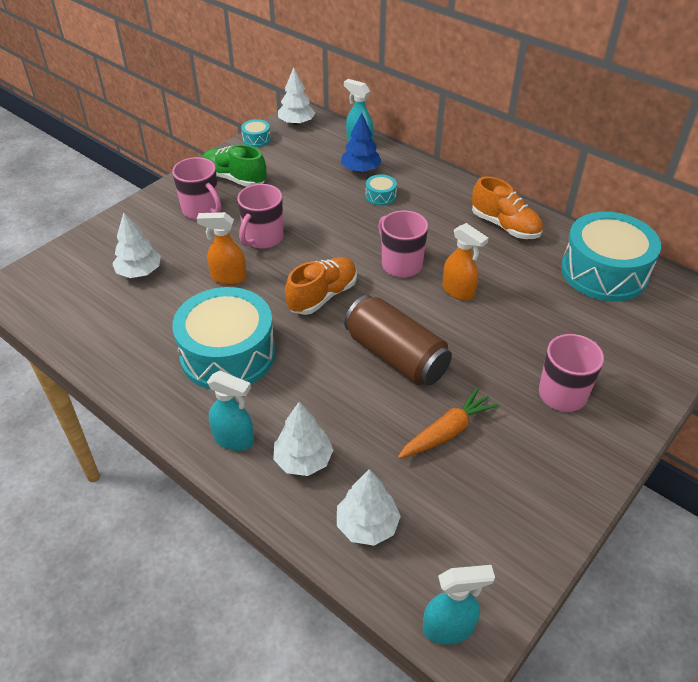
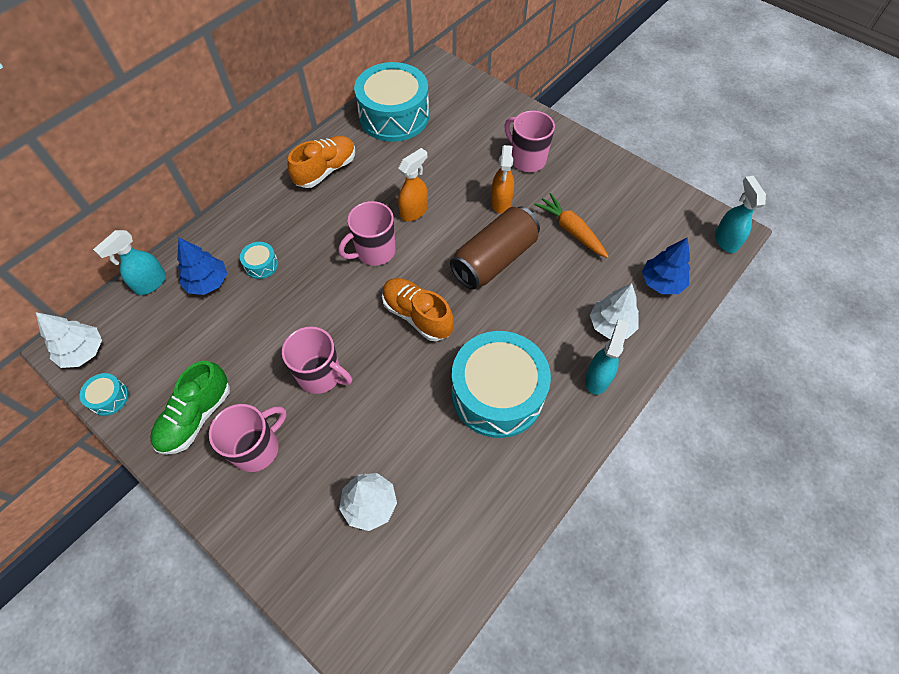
camera: 90 degrees left, 15 degrees up
(228, 277) = (385, 405): orange spray bottle -> orange spray bottle (501, 202)
(367, 525) = (661, 282): white tree -> blue tree

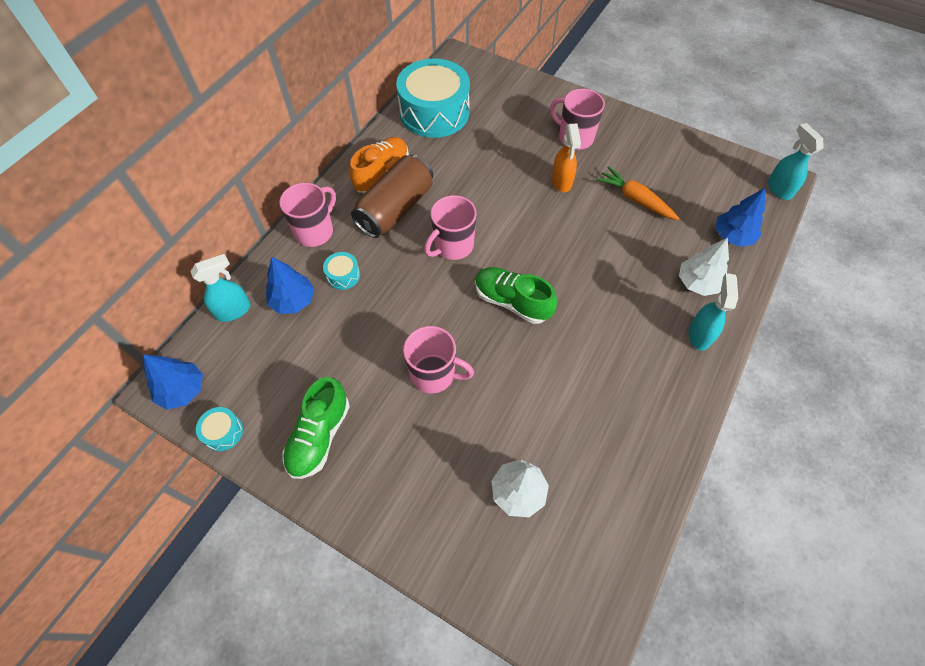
camera: 10 degrees left, 0 degrees up
(83, 352) = (182, 390): white tree -> blue tree
(150, 283) = (234, 310): turquoise spray bottle -> turquoise spray bottle turned 150 degrees counterclockwise
(257, 448) = (391, 456): pink mug -> pink mug (315, 231)
(414, 211) = (480, 202): orange spray bottle -> none
(417, 315) = (512, 302): orange shoe -> green shoe
(494, 259) = (571, 237): brown can -> brown can (395, 209)
(497, 393) = (610, 364): turquoise drum -> none

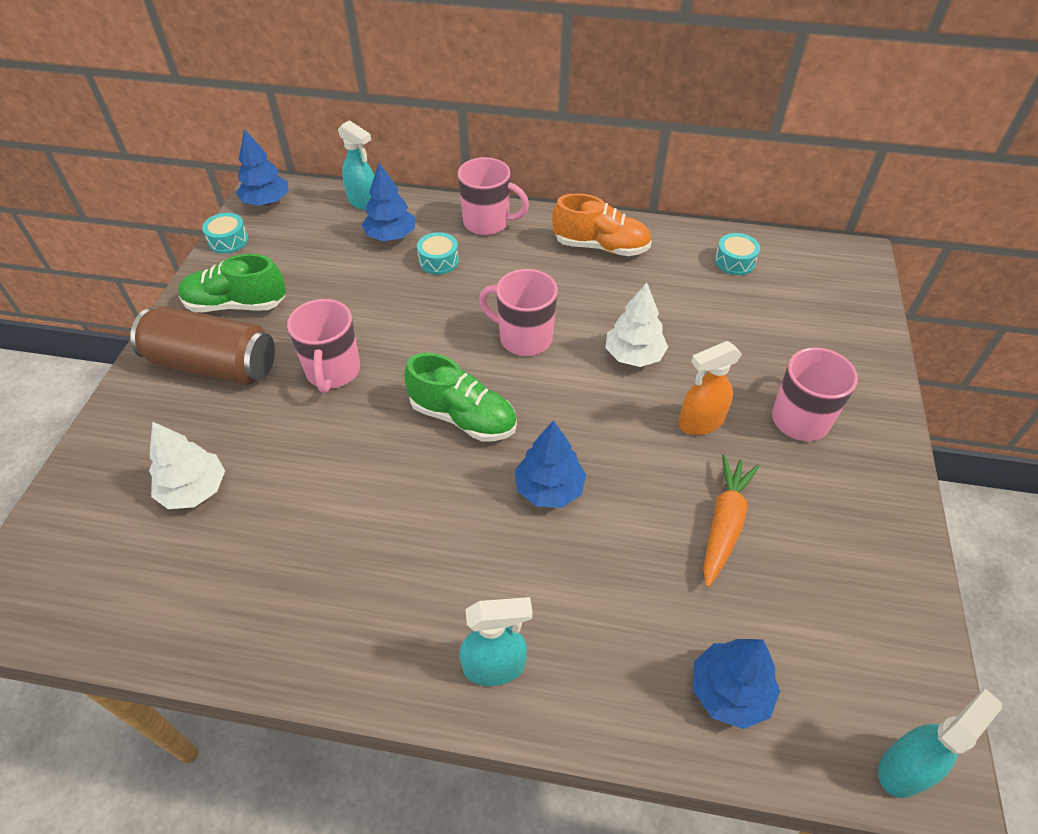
camera: 70 degrees right, 10 degrees down
(395, 209) = (554, 273): brown can -> brown can (213, 365)
(434, 112) = (734, 261): turquoise drum -> turquoise drum, size x0.40
(512, 302) = (463, 417): green shoe -> green shoe turned 105 degrees clockwise
(586, 272) = (549, 488): none -> blue tree
(697, 283) = (597, 647): white tree -> white tree (633, 355)

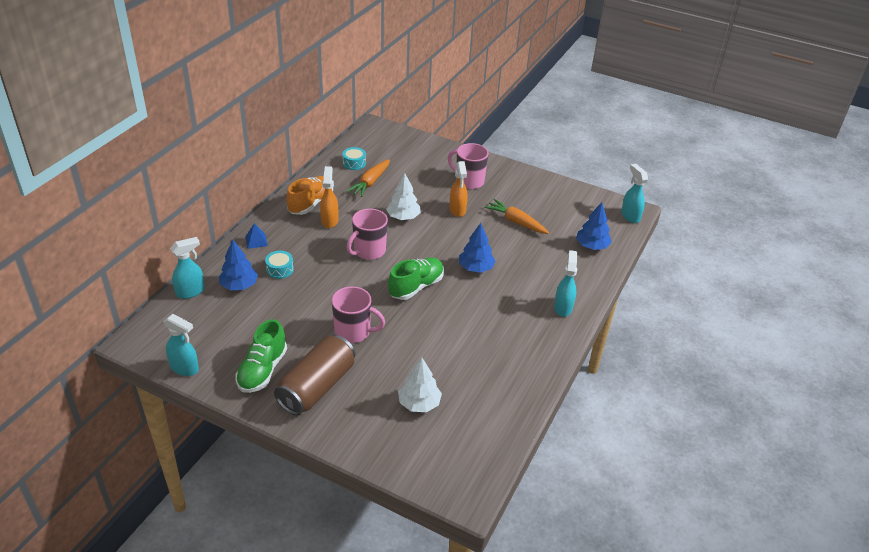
camera: 75 degrees left, 10 degrees down
(228, 241) = (185, 368): turquoise drum -> turquoise spray bottle
(266, 202) = (150, 342): blue tree -> none
(488, 223) = (256, 241): pink mug -> blue pyramid
(573, 276) = (329, 220): none -> orange spray bottle
(698, 293) = (370, 182): none -> orange carrot

